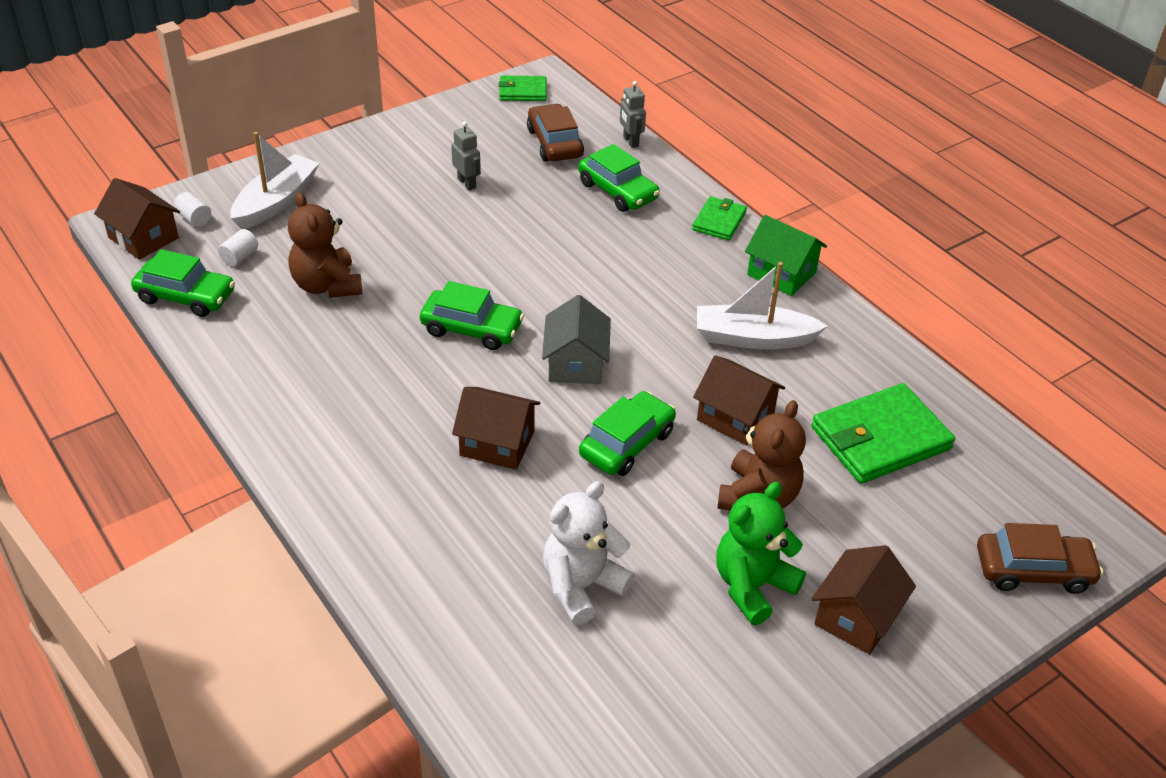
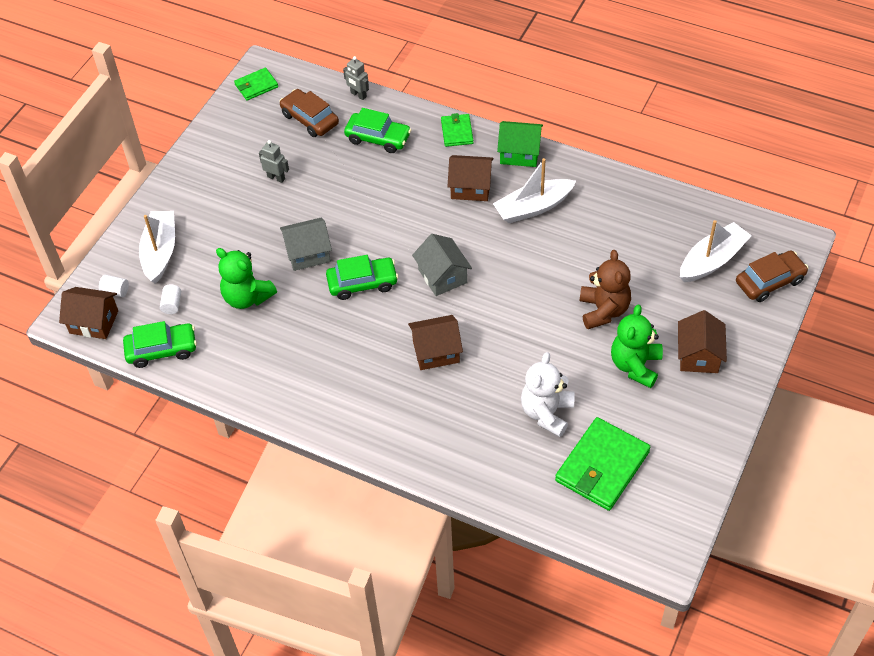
camera: 25 degrees left, 10 degrees up
(327, 285) = (247, 297): brown teddy bear -> green teddy bear
(436, 271) = (308, 253): none -> grey house
(627, 443) = (509, 314): green car -> none
(735, 417) = (558, 266): brown house -> brown house (471, 187)
(880, 438) = (645, 240): green wallet -> green wallet (602, 466)
(961, 505) = (712, 260): none -> white boat

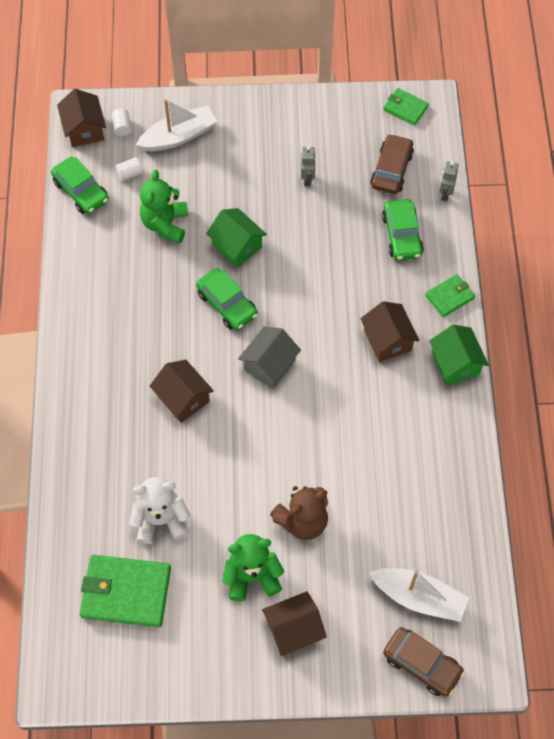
camera: 60 degrees right, 10 degrees up
(308, 253) = (237, 246): grey house -> green house
(533, 207) = (393, 405): white boat -> none

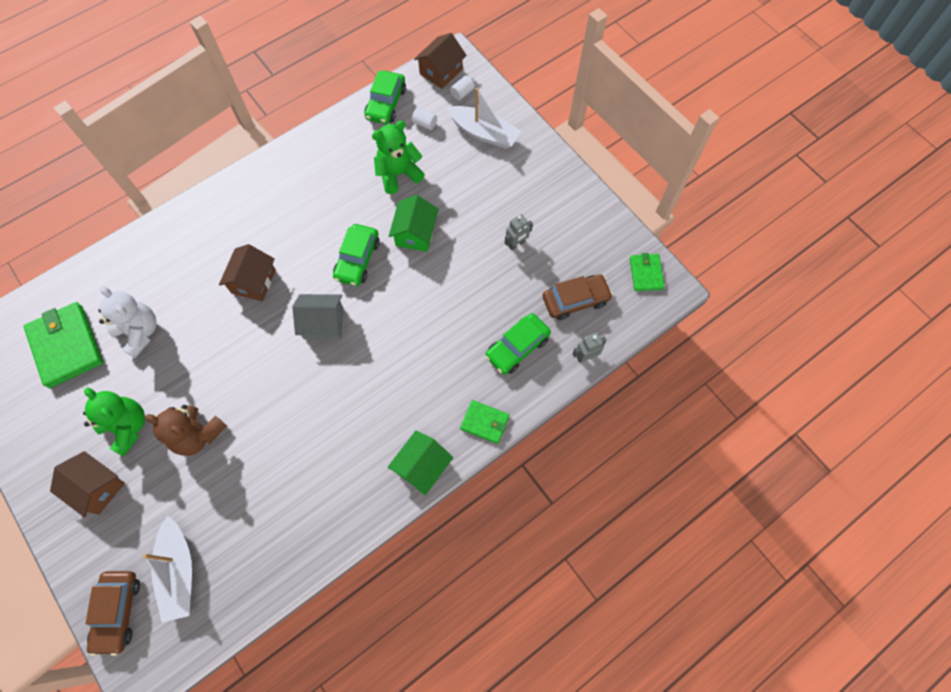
camera: 55 degrees right, 5 degrees up
(387, 340) = (407, 398): brown house -> none

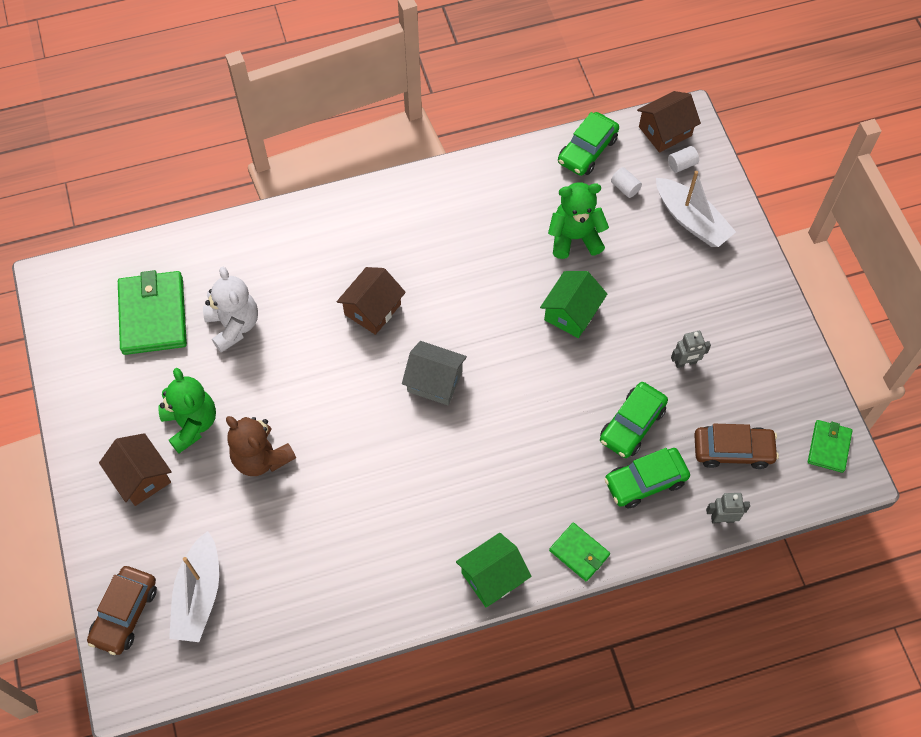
camera: 20 degrees right, 5 degrees down
(357, 259) = (495, 322): green car -> green car (632, 424)

